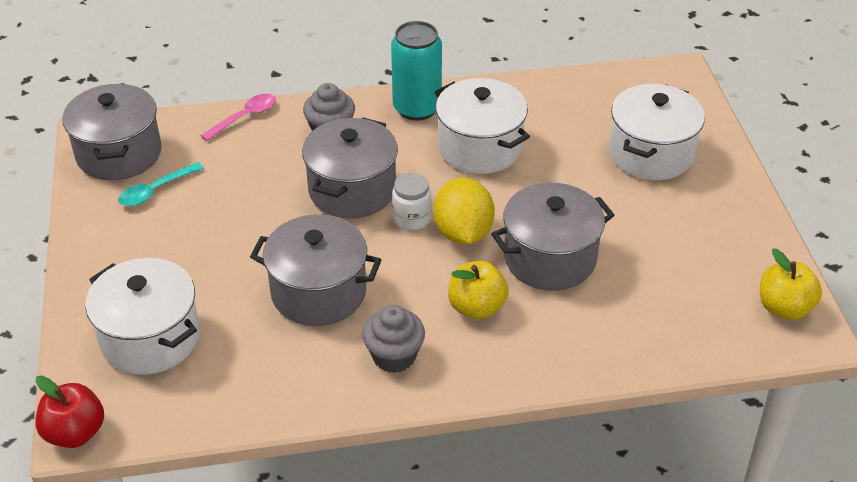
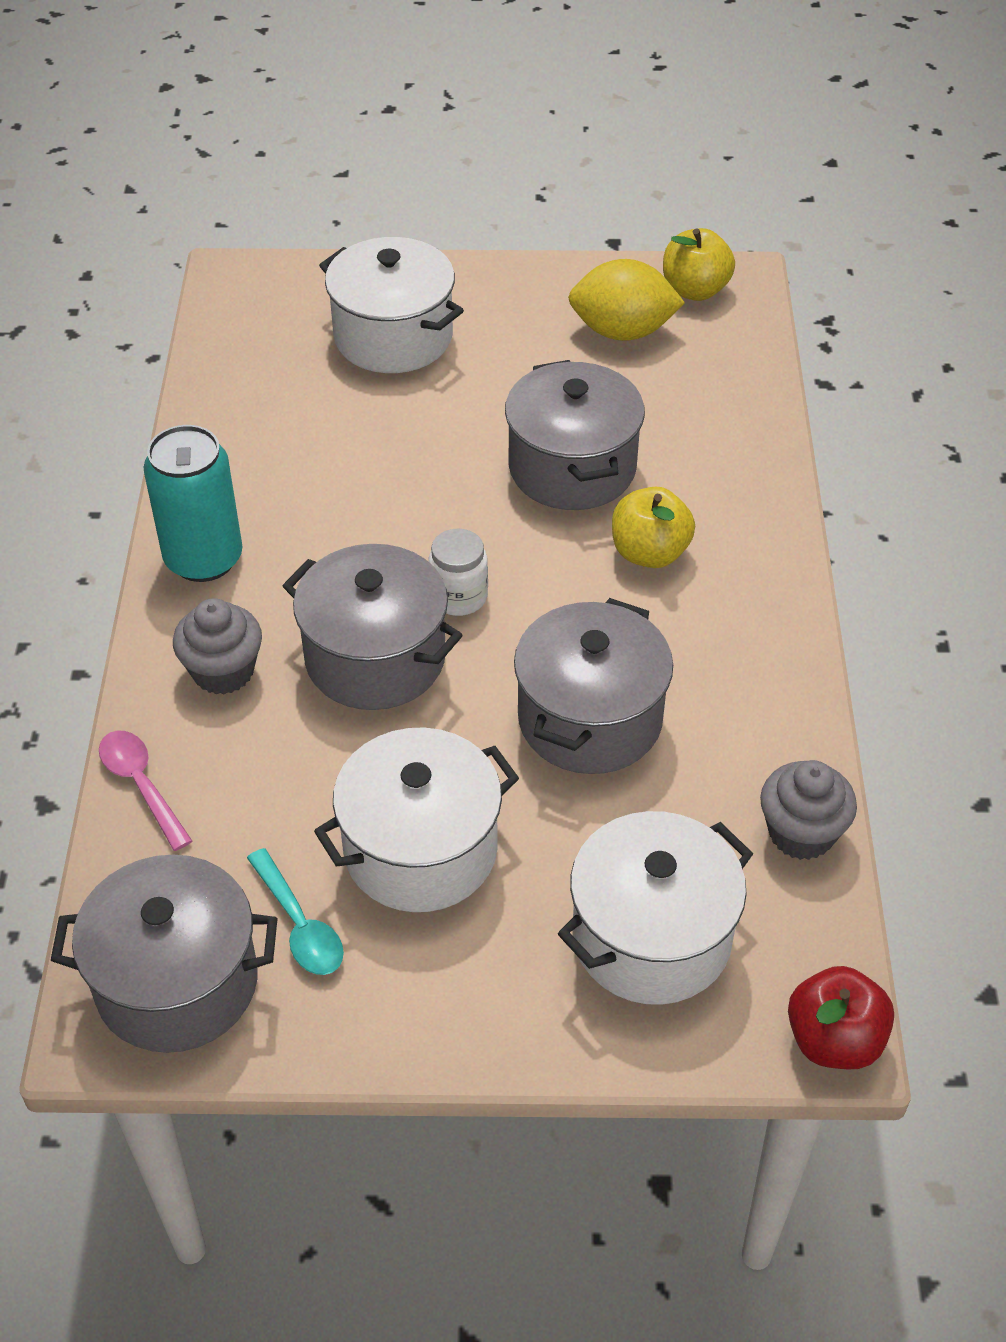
camera: 80 degrees left, 5 degrees up
(394, 356) = (726, 648): grey cupcake -> grey cupcake (801, 833)
(463, 233) = (502, 545): yellow lemon -> yellow lemon (622, 331)
(479, 147) = (324, 501): white pot -> white pot (420, 850)

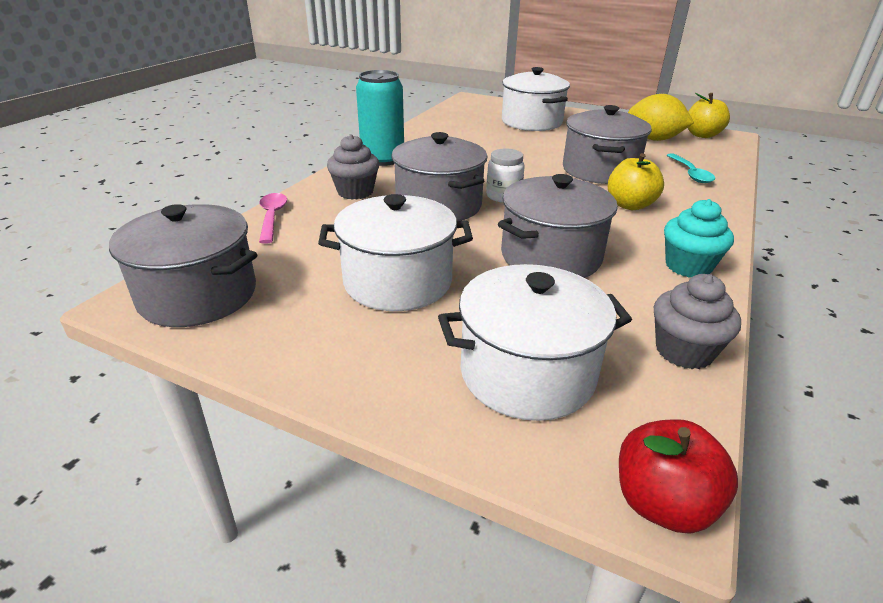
camera: 25 degrees right, 15 degrees down
(299, 925) = (294, 292): turquoise spoon -> turquoise spoon (690, 173)
(766, 672) = (688, 266): none -> turquoise cupcake

